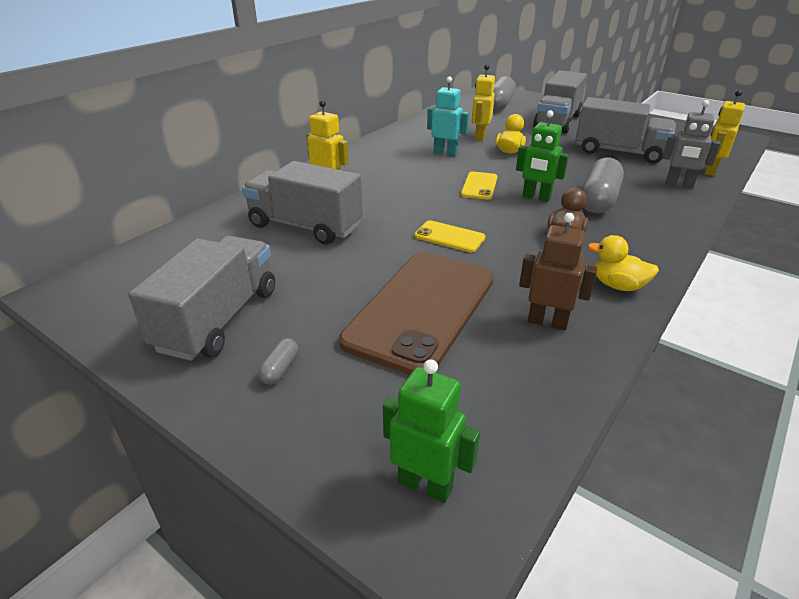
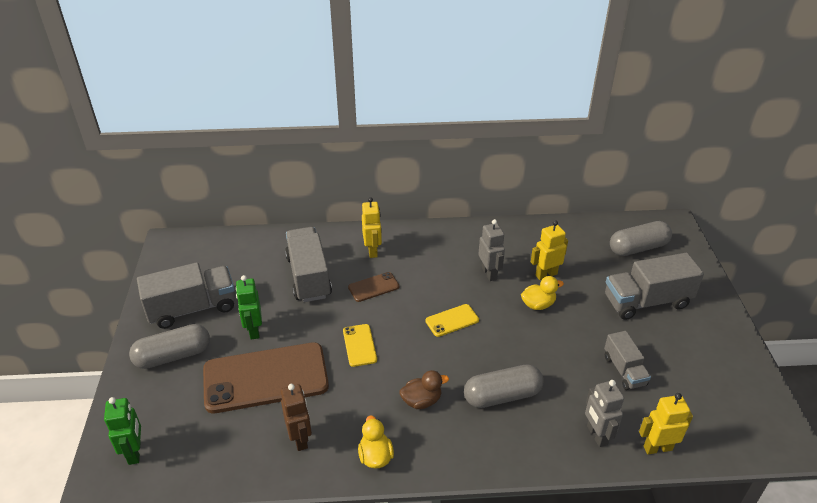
camera: 50 degrees right, 5 degrees up
(280, 369) = (173, 356): grey capsule -> grey capsule, size x2.32
(379, 201) = (373, 287): none -> brown phone
(445, 153) = (489, 273): turquoise robot -> grey robot
(536, 197) = (467, 359): green robot -> green robot (254, 330)
(619, 152) = (624, 370): grey truck -> grey truck, size x0.58

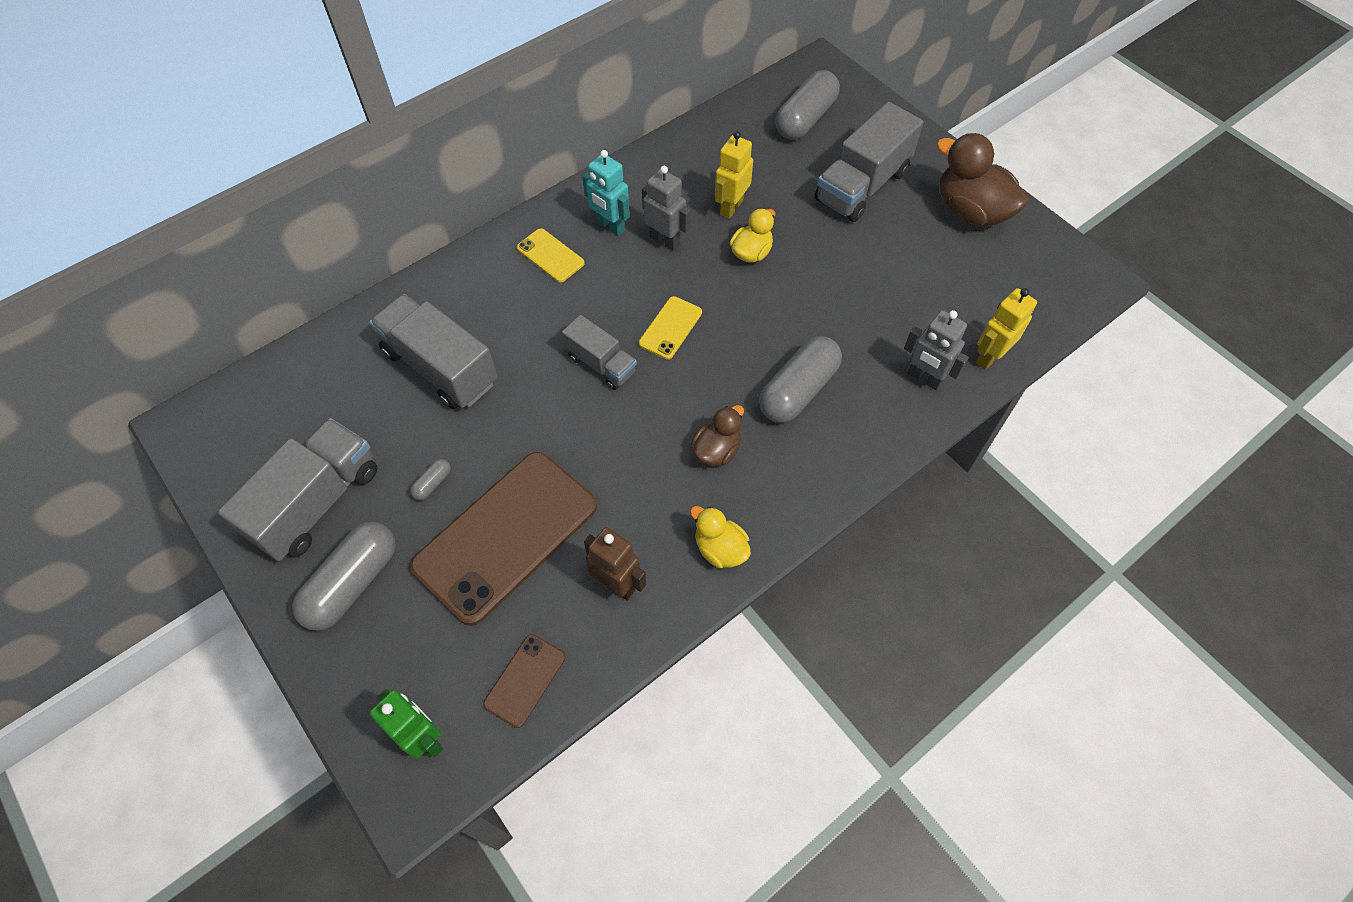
camera: 35 degrees left, 20 degrees up
(254, 330) = (433, 483): green robot -> grey capsule
(359, 345) = (587, 423): yellow phone -> yellow phone (550, 255)
(373, 251) = (495, 285): yellow robot -> none
(373, 287) = (539, 335): brown phone -> brown phone (525, 680)
(463, 251) = (610, 226): none -> turquoise robot
(624, 370) = (898, 285): grey truck -> grey truck (601, 364)
(717, 352) = (970, 211): none -> brown duck

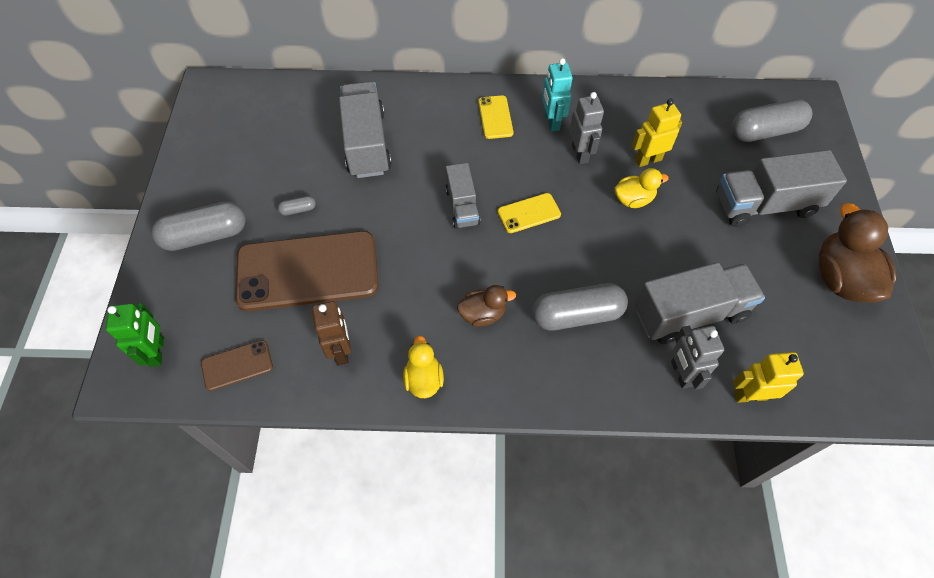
camera: 40 degrees right, 0 degrees up
(316, 503) = (230, 176): grey truck -> grey truck (689, 313)

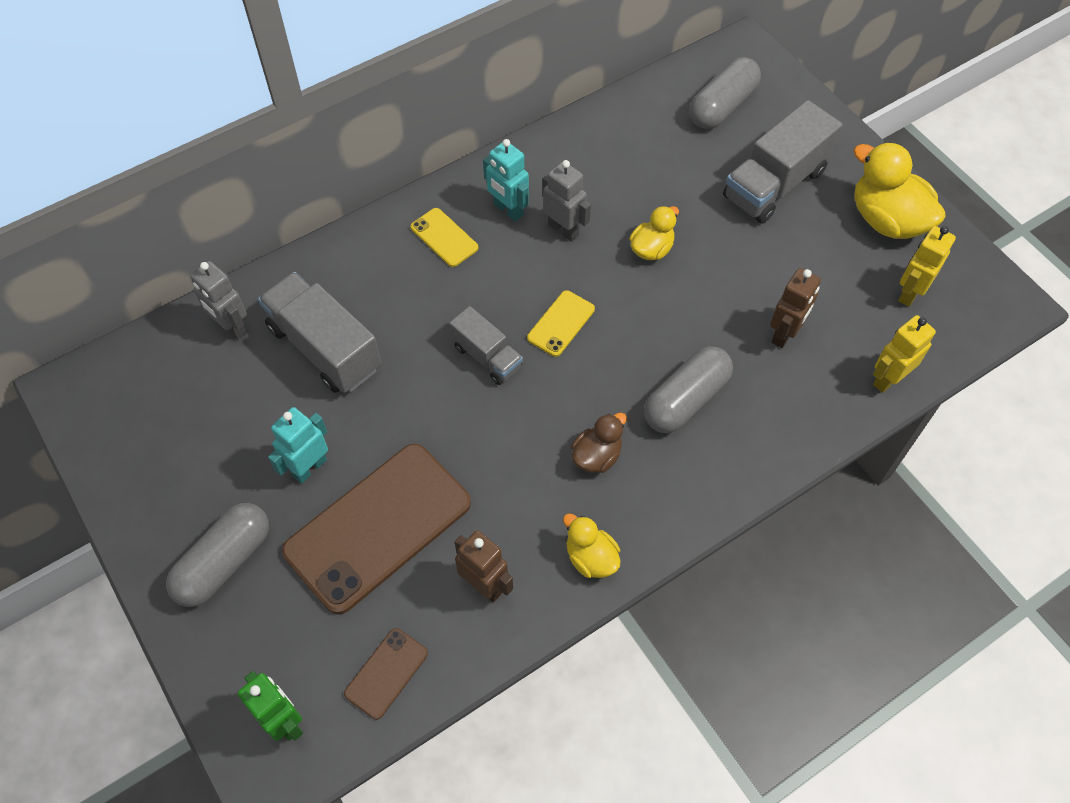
camera: 35 degrees left, 0 degrees up
(298, 210) = (309, 467): grey capsule -> turquoise robot
(648, 160) = (635, 198): yellow robot -> yellow robot (909, 292)
(680, 374) = (817, 397): grey robot -> grey robot (231, 327)
(689, 313) = (784, 334): grey truck -> brown robot
(840, 278) = (886, 220): brown duck -> yellow duck

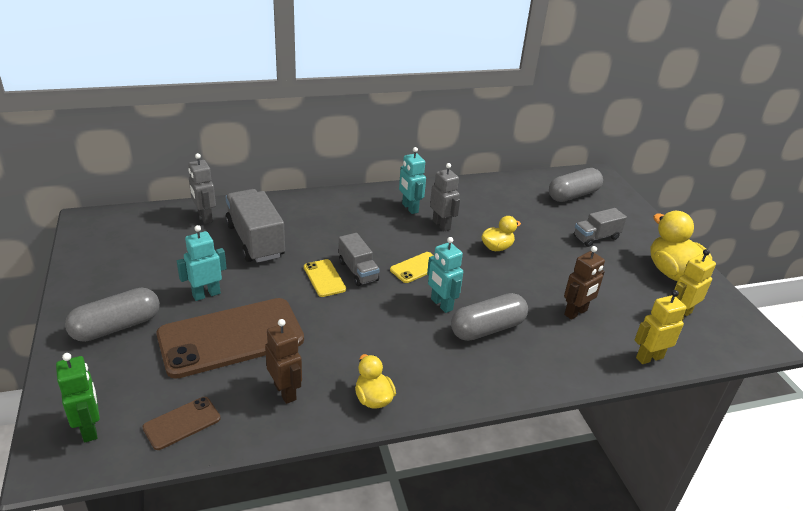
camera: 15 degrees right, 25 degrees down
(444, 237) = (362, 210): yellow phone -> yellow phone (324, 278)
(596, 456) = (407, 342): brown duck -> none
(615, 378) = (441, 304): none -> turquoise robot
(774, 184) = (596, 237): grey truck -> grey truck, size x0.58

